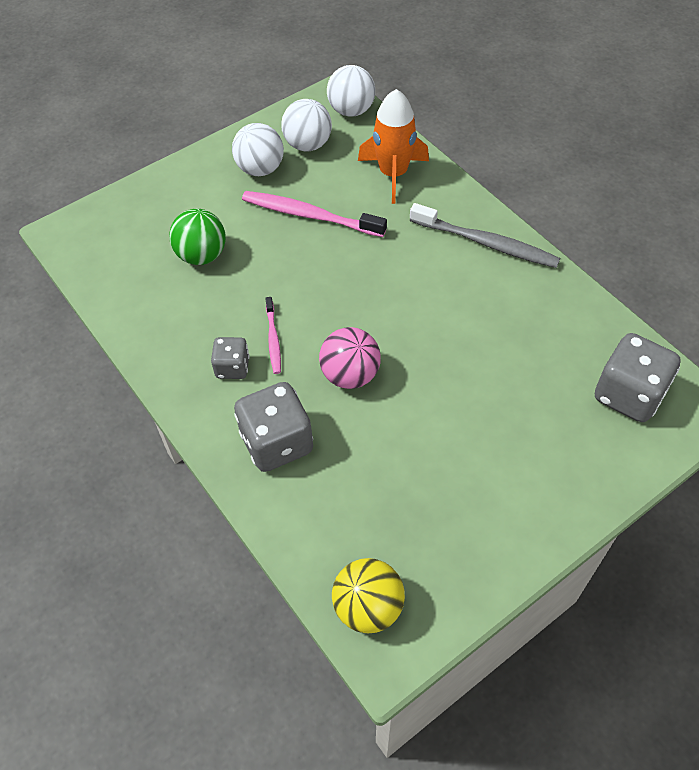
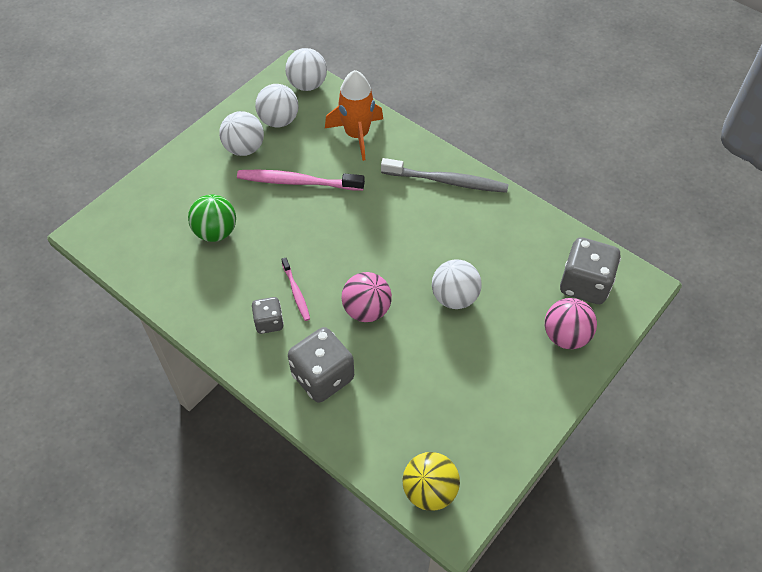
camera: 15 degrees left, 0 degrees up
(460, 380) = (454, 297): none -> white ball
(588, 453) = (565, 336): none -> pink ball

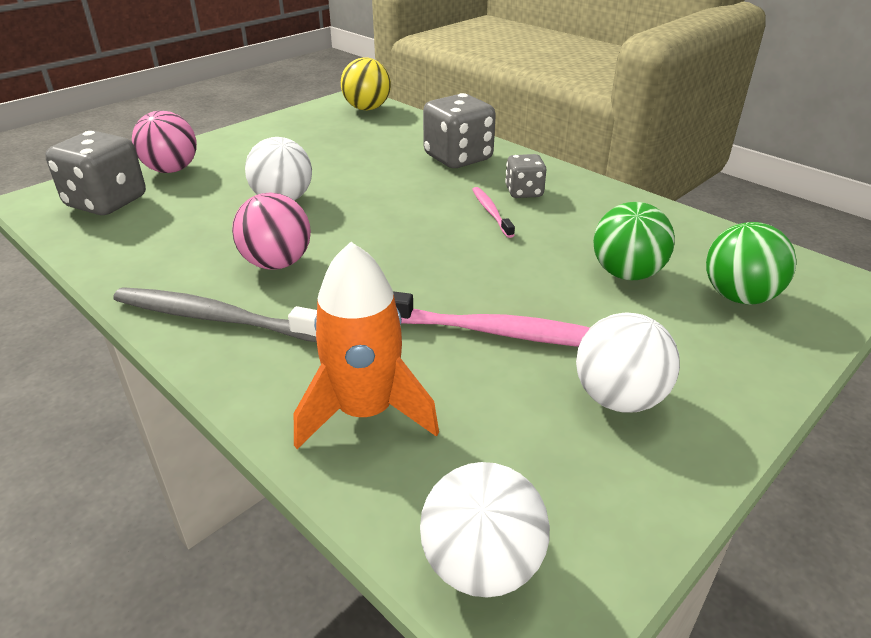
camera: 175 degrees left, 20 degrees down
(157, 217) = (739, 296): none -> green ball
(279, 120) = (551, 458): white ball -> none
(366, 310) = (399, 196): pink ball -> pink ball (277, 263)

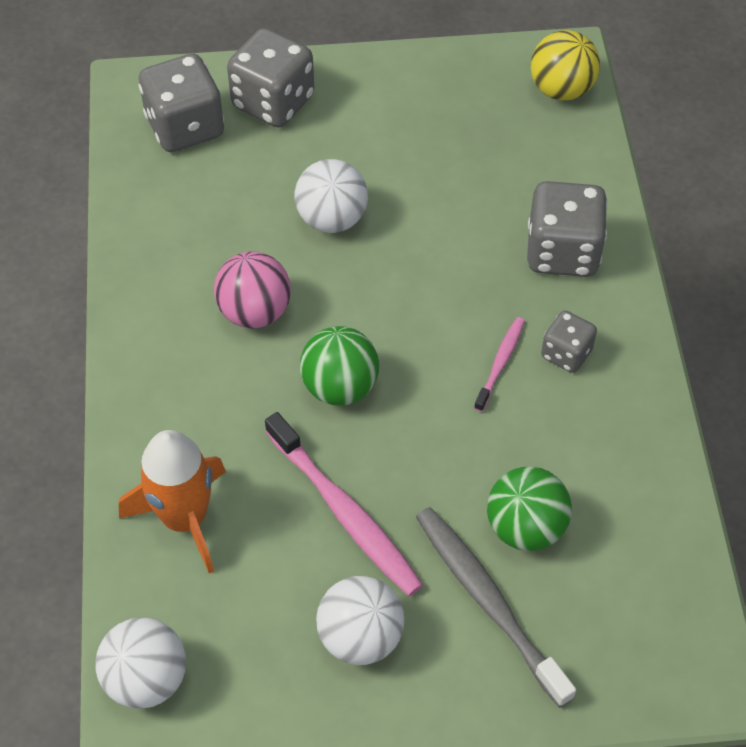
camera: 40 degrees right, 20 degrees up
(171, 170) = (273, 102): pink ball -> grey dice
(217, 318) = (162, 351): grey toothbrush -> grey toothbrush (488, 602)
(739, 296) = (588, 623): green ball -> green ball (340, 387)

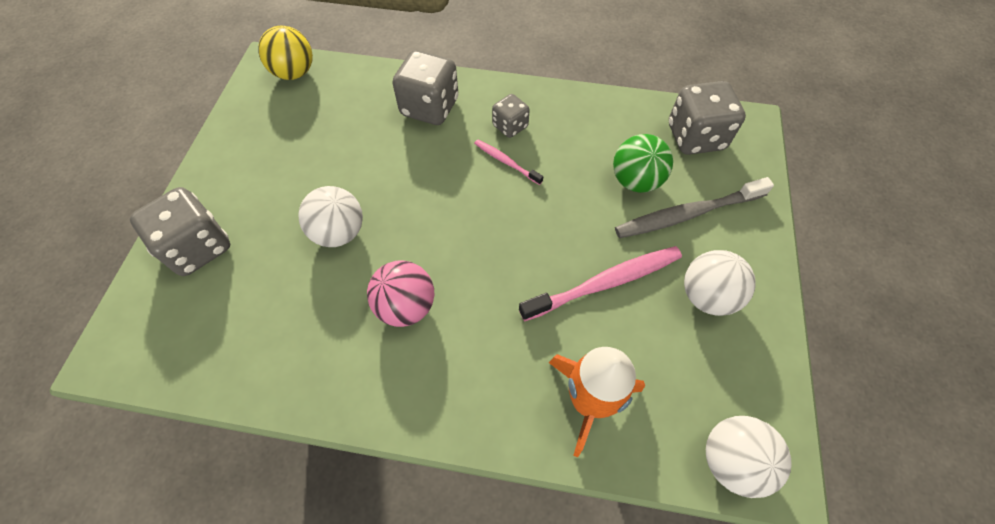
camera: 75 degrees left, 5 degrees up
(185, 127) = (184, 321): grey dice -> grey dice (695, 137)
(340, 387) = (496, 262): green ball -> none

